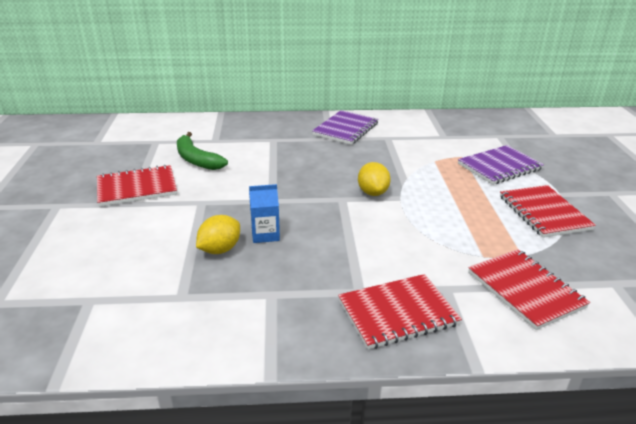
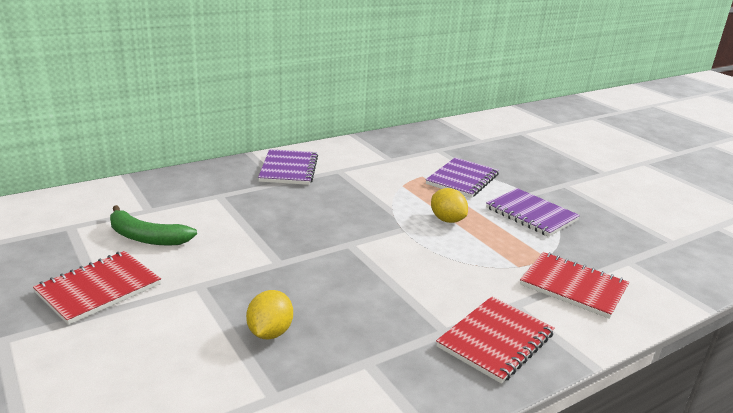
camera: 30 degrees left, 5 degrees down
(265, 234) = (304, 302): blue carton -> none
(373, 192) = (373, 230): yellow lemon -> yellow lemon (447, 220)
(544, 213) = (531, 214): red notebook -> purple notebook

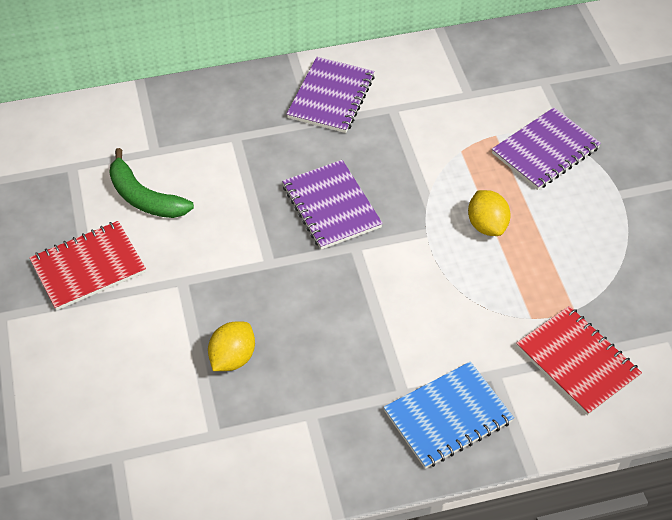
camera: 20 degrees right, 25 degrees up
(495, 340) = (448, 416): red notebook -> blue notebook
(531, 214) = (599, 233): purple notebook -> purple notebook (331, 206)

